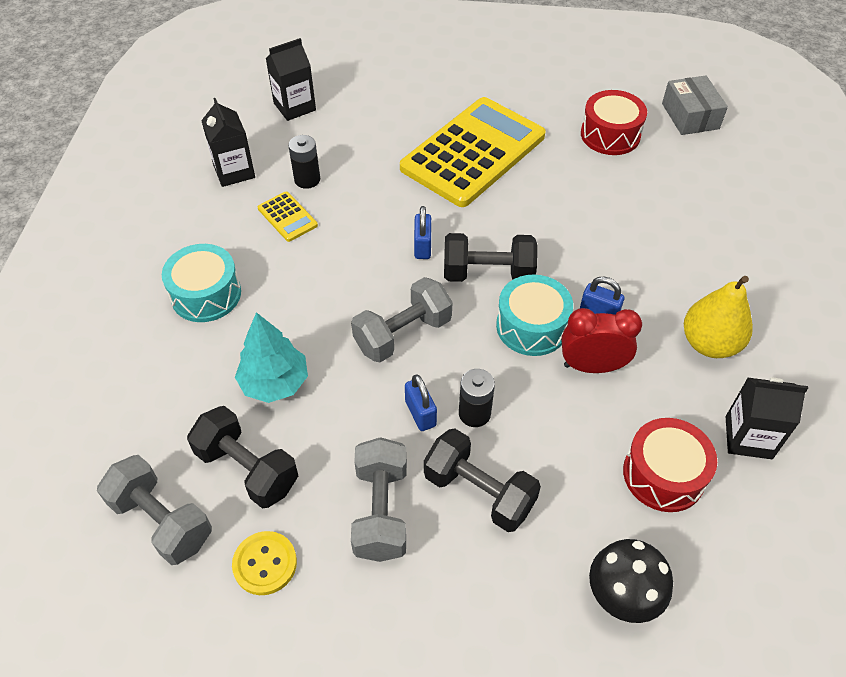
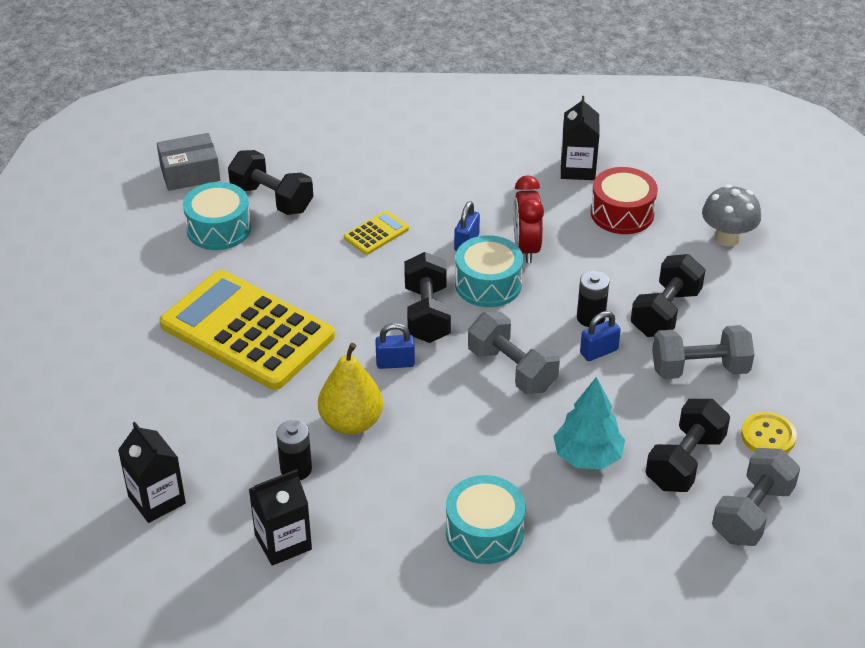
camera: 95 degrees left, 10 degrees down
(287, 217) = (359, 479): yellow calculator -> yellow calculator (376, 233)
(610, 135) = (219, 229): red drum -> turquoise drum
(622, 596) = (727, 238): black mushroom -> grey mushroom
(657, 169) = (272, 199): none -> black dumbbell
(709, 343) = (489, 181): yellow pear -> yellow pear (351, 422)

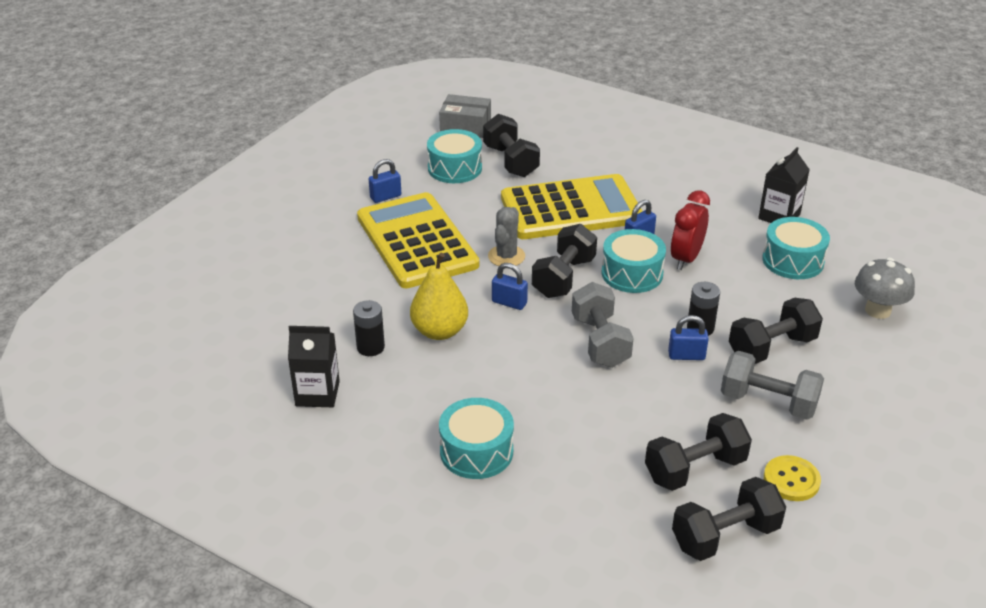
camera: 30 degrees right, 5 degrees down
(157, 500) = (255, 328): black carton -> none
(170, 290) = (385, 197): none -> blue padlock
(353, 312) = (506, 256): none -> grey cactus
(376, 233) = (571, 209): yellow calculator -> yellow calculator, size x2.49
(587, 456) = (610, 430): turquoise tree -> none
(622, 213) = (793, 260): red drum -> turquoise drum
(752, 513) = (725, 536): grey dumbbell -> black dumbbell

